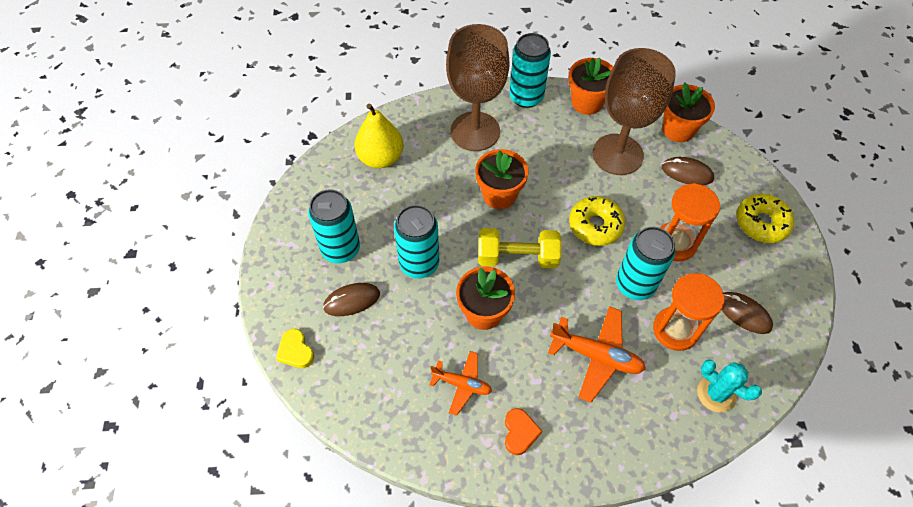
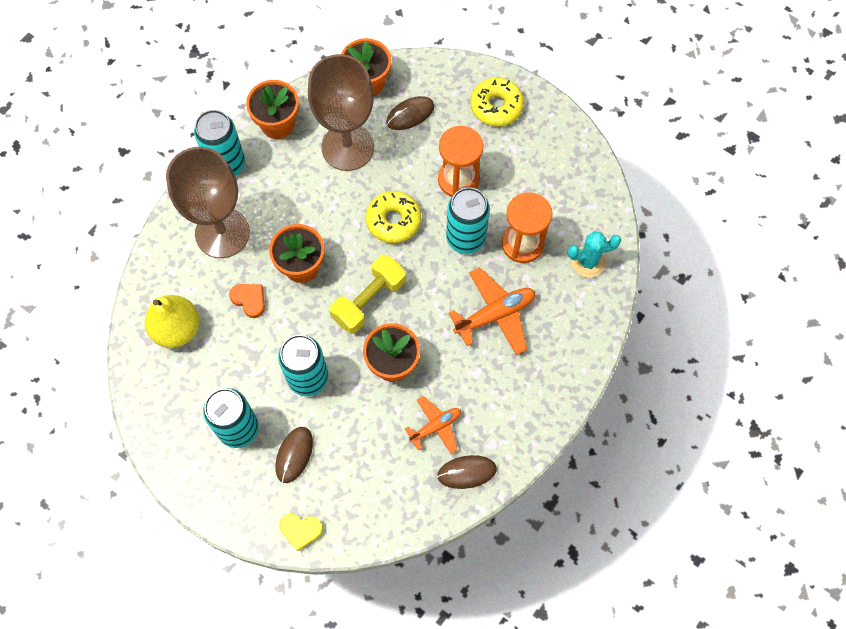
camera: 50 degrees left, 10 degrees up
(520, 432) = (505, 416): orange heart -> orange heart (249, 300)
(744, 313) = (550, 188): brown mouse -> brown mouse (467, 472)

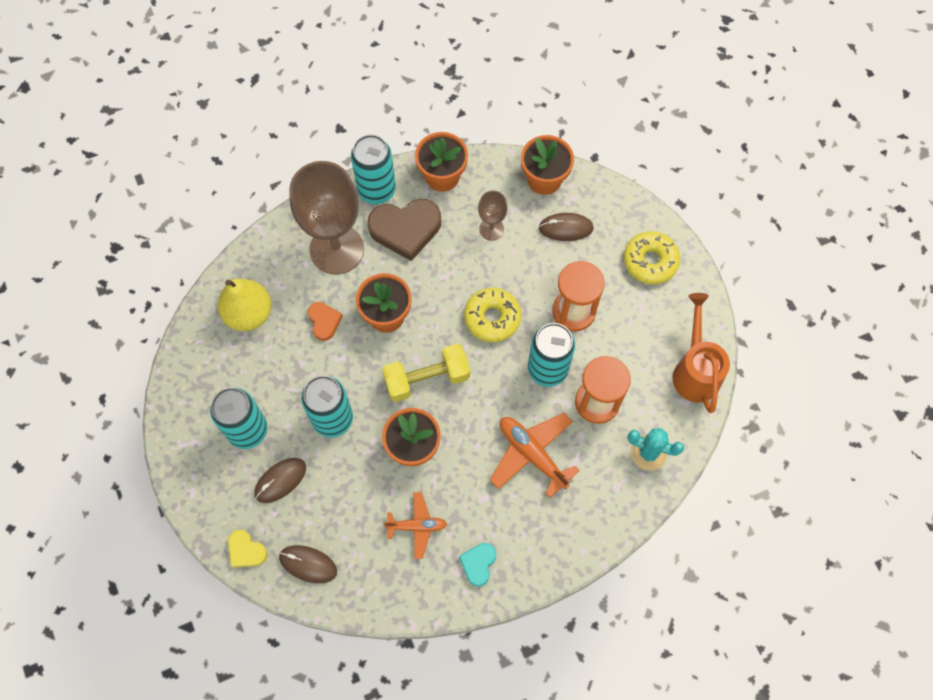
camera: 30 degrees right, 0 degrees up
(273, 185) = (405, 229): none -> brown heart
(347, 147) = (491, 229): brown goblet -> brown goblet, size x0.46
(467, 472) = (419, 584): brown mouse -> brown mouse (308, 564)
(495, 315) = (532, 454): orange plane -> orange plane turned 135 degrees counterclockwise
(505, 428) = (478, 564): none -> turquoise heart
(585, 176) = (695, 371): none -> orange watering can

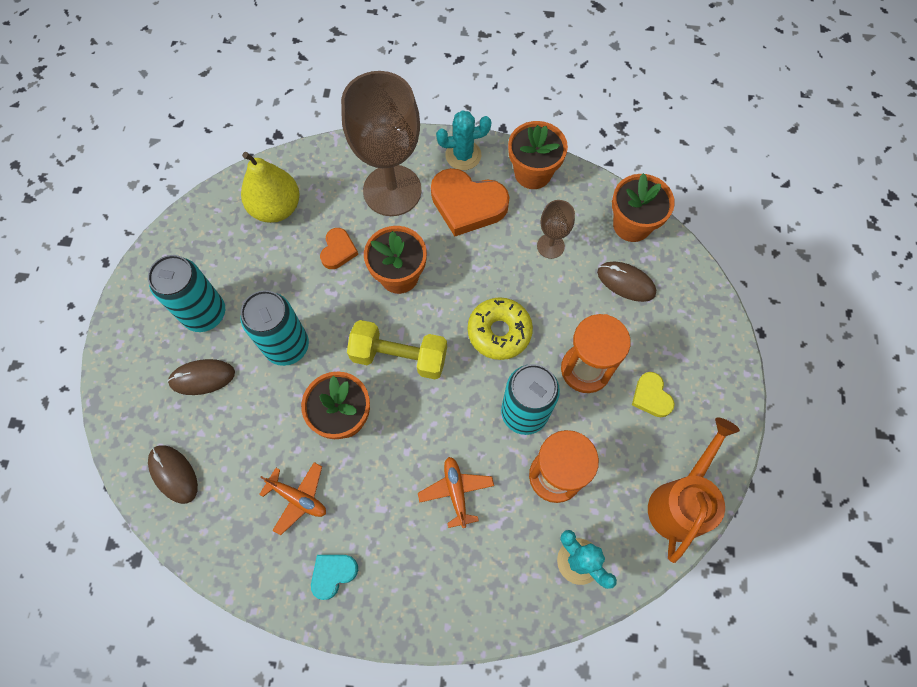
camera: 30 degrees right, 0 degrees up
(246, 550) = (128, 427): yellow heart -> yellow heart (651, 396)
(376, 190) = (463, 155): turquoise can -> turquoise cactus
(405, 229) = (467, 204): brown heart -> orange heart
(532, 454) = (456, 492): orange plane -> orange plane, size x0.64
(650, 261) = (696, 361): yellow donut -> none

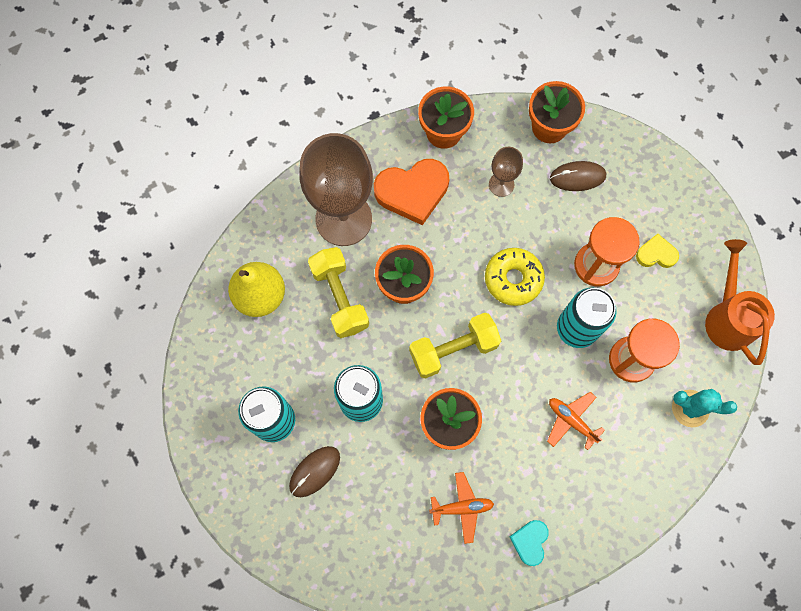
camera: 35 degrees left, 5 degrees up
(174, 474) = (354, 558): brown mouse -> none
(338, 250) = (340, 297): orange heart -> yellow dumbbell
(463, 155) = (377, 152): turquoise cactus -> none
(651, 396) = (656, 254): yellow heart -> yellow heart turned 150 degrees clockwise

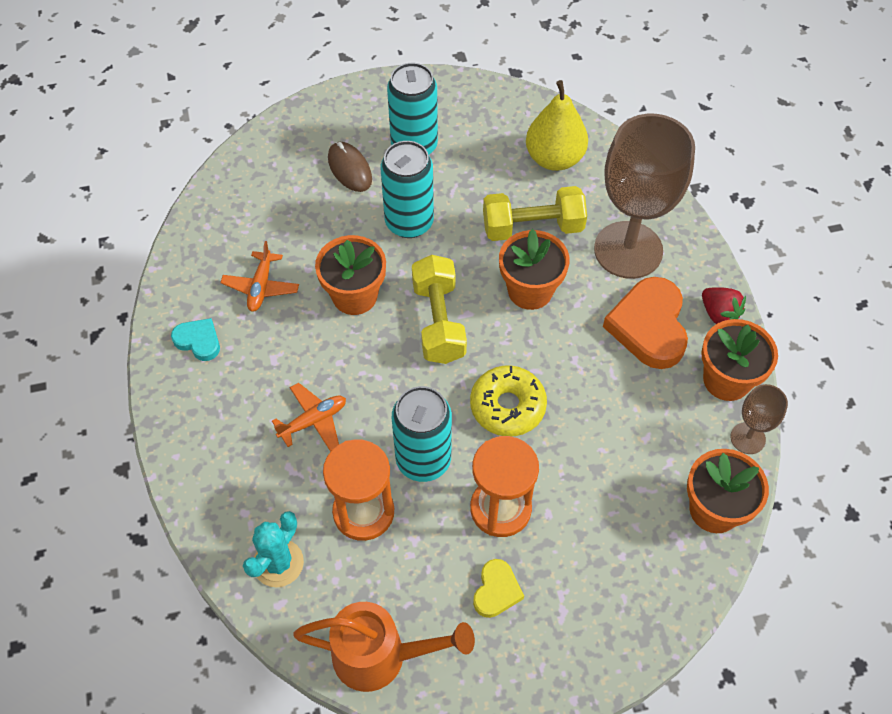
camera: 105 degrees right, 15 degrees down
(387, 144) = (719, 314): none -> red strawberry
(501, 184) = (639, 427): brown goblet -> brown goblet (747, 438)
(577, 177) = (632, 523): brown mouse -> none

